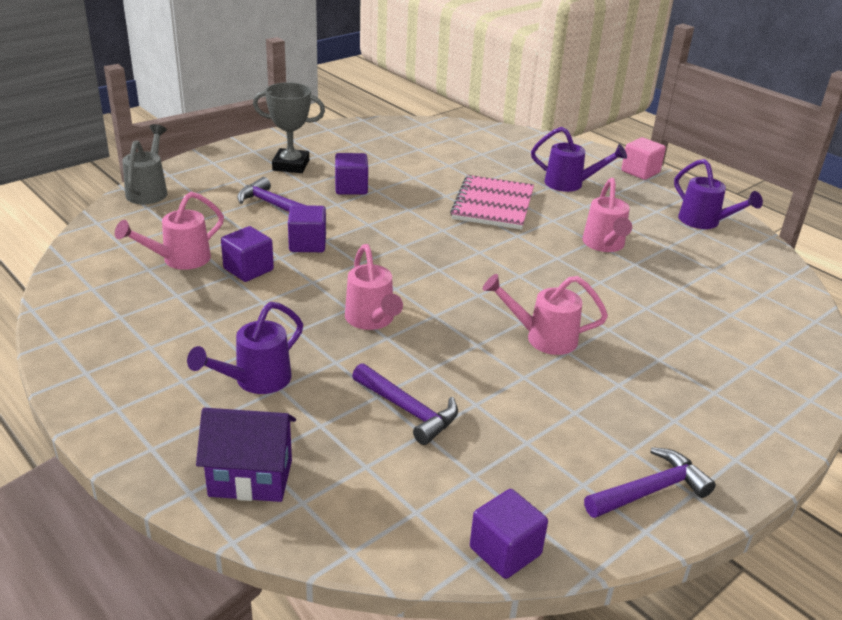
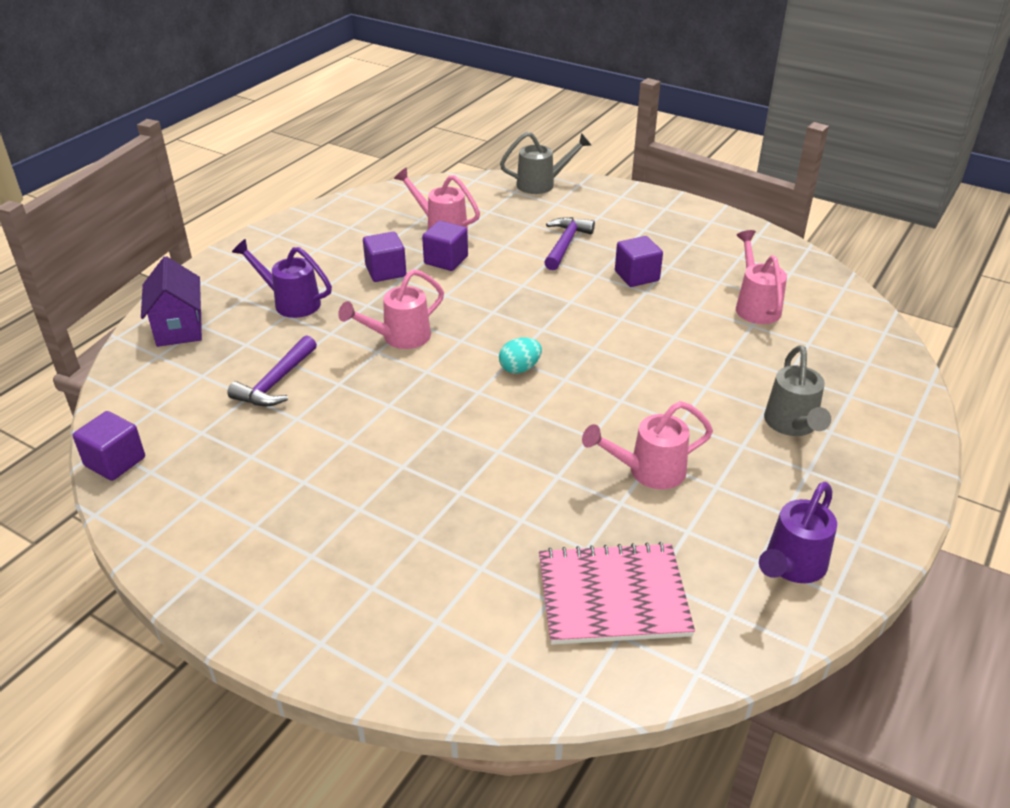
camera: 75 degrees right, 5 degrees up
(291, 165) = (653, 234): grey trophy -> none
(307, 244) = (508, 277): purple cube -> purple cube (386, 271)
(455, 268) = (520, 368): none -> turquoise egg
(493, 205) = (679, 372): pink notebook -> pink notebook (613, 596)
(542, 338) = (419, 445): pink watering can -> pink watering can (755, 306)
(570, 184) = (792, 425): purple watering can -> grey watering can
(640, 172) = (899, 488): pink cube -> none
(651, 490) = (199, 543): purple hammer -> none

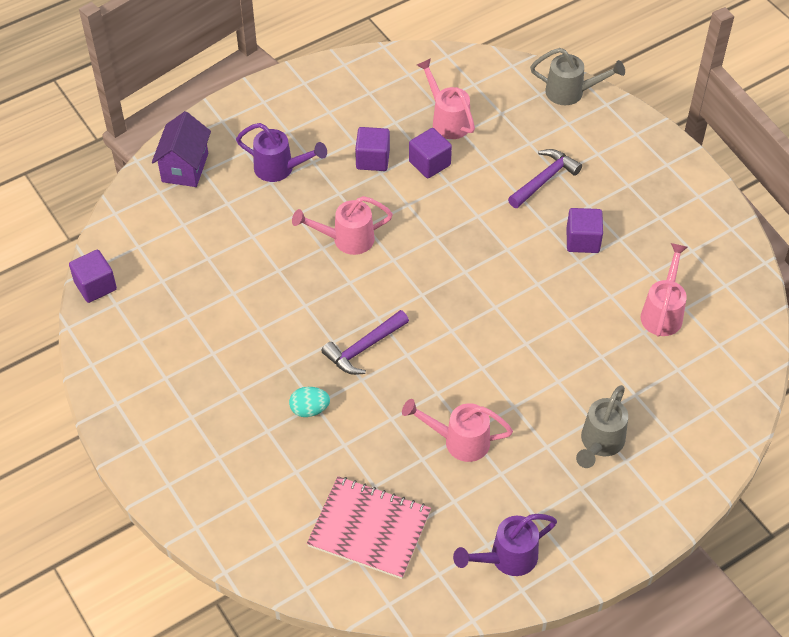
camera: 25 degrees right, 15 degrees up
(276, 382) = (233, 252): purple hammer -> purple hammer (363, 348)
(290, 302) = (280, 169): purple watering can -> purple watering can turned 150 degrees clockwise
(520, 368) = (422, 306): turquoise egg -> turquoise egg (309, 409)

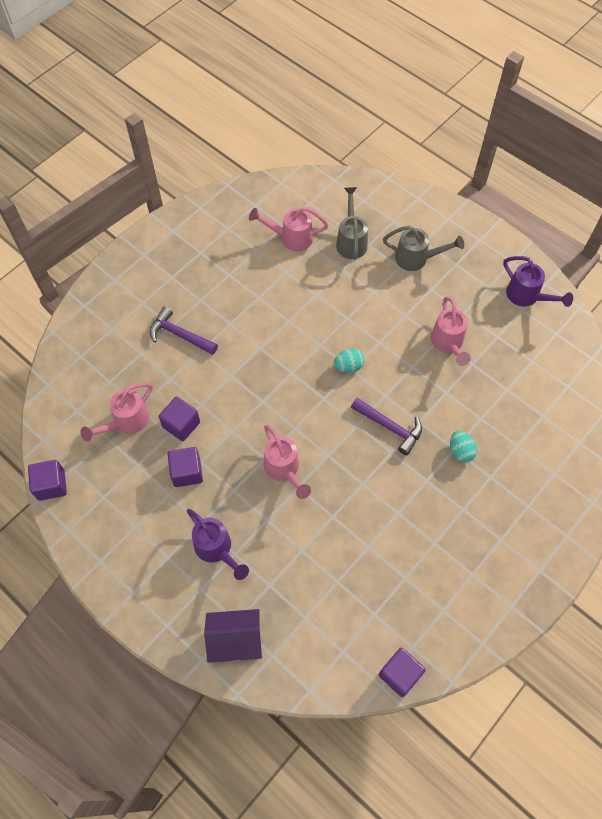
camera: 105 degrees left, 10 degrees up
(280, 169) = (217, 549): purple watering can -> purple watering can turned 135 degrees clockwise
(369, 529) = (542, 384): pink notebook -> none
(457, 327) = (348, 366): none -> turquoise egg
(571, 92) = (75, 332): grey watering can -> grey watering can (351, 240)
(582, 240) = (237, 298): purple cube -> purple cube (51, 485)

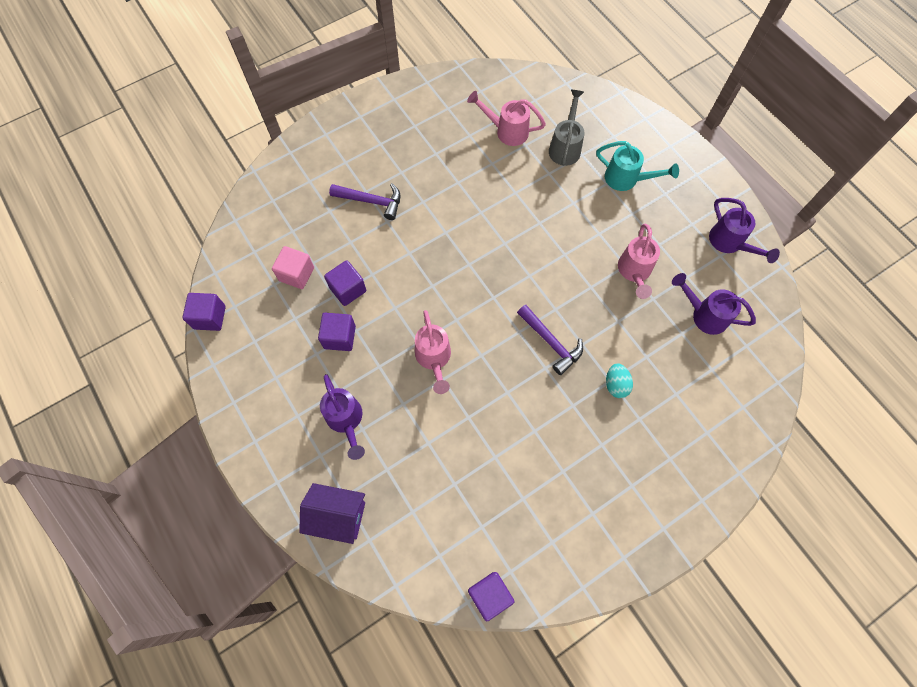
camera: 15 degrees right, 5 degrees up
(126, 422) = (296, 274): pink watering can -> pink cube
(180, 335) = (371, 201): purple hammer -> purple hammer turned 150 degrees clockwise
(348, 366) = (527, 271): turquoise egg -> none
(417, 259) = (627, 179): grey watering can -> turquoise watering can
(522, 367) = (704, 314): none -> purple watering can

